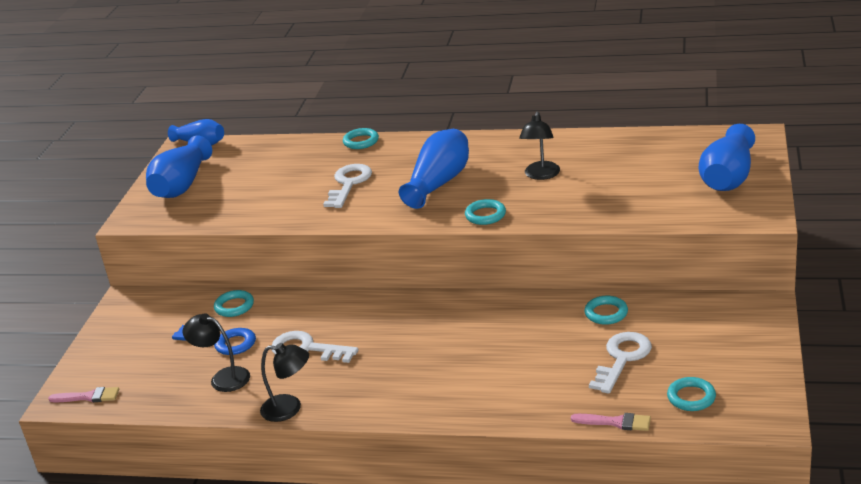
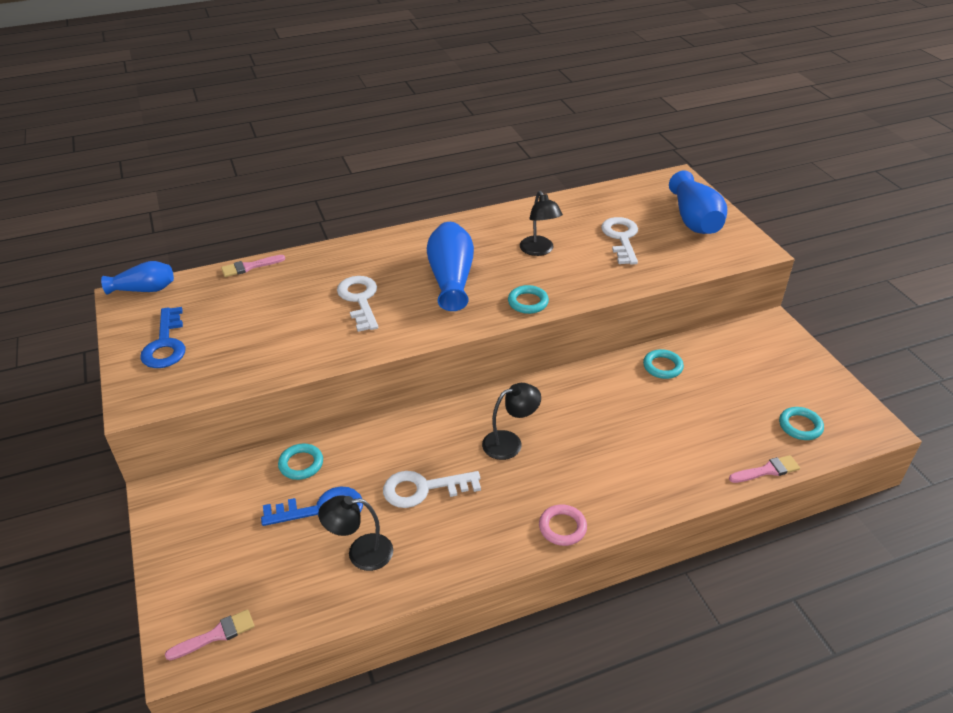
camera: 35 degrees left, 10 degrees up
(182, 185) = (165, 344): blue vase -> blue key
(289, 141) = (250, 267): none -> pink brush
(289, 408) = (464, 563): black lamp -> black lamp (510, 442)
(361, 141) = (329, 251): turquoise ring -> none
(388, 408) = (562, 527): none -> pink ring
(622, 359) = (715, 407): white key -> white key (621, 238)

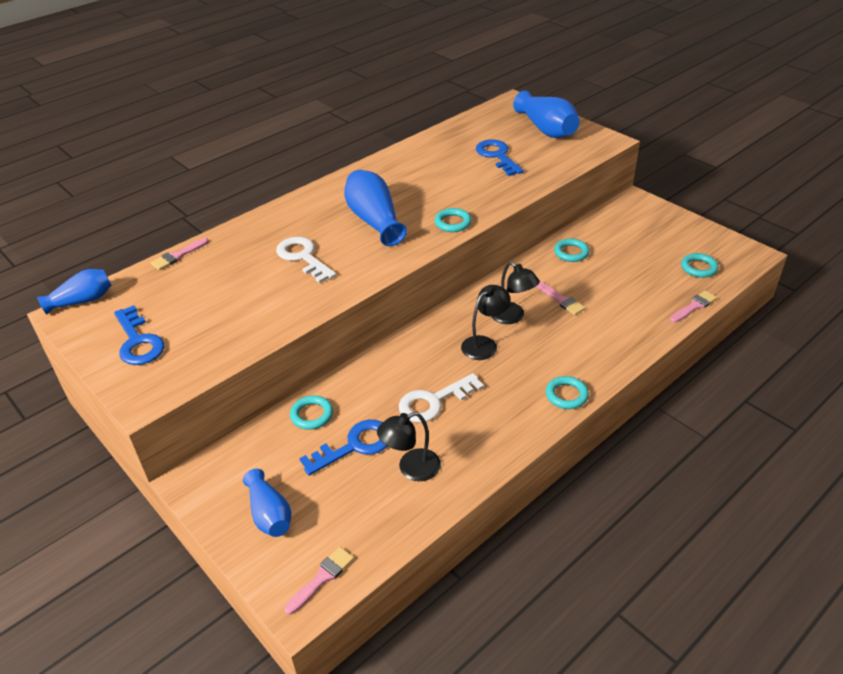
camera: 20 degrees left, 0 degrees up
(207, 552) = (269, 514): none -> blue vase
(539, 250) = (436, 181): black lamp -> black lamp (512, 317)
(562, 527) = (566, 395): pink ring -> turquoise ring
(619, 417) = (561, 300): none -> pink brush
(621, 238) = (497, 156): white key -> blue key

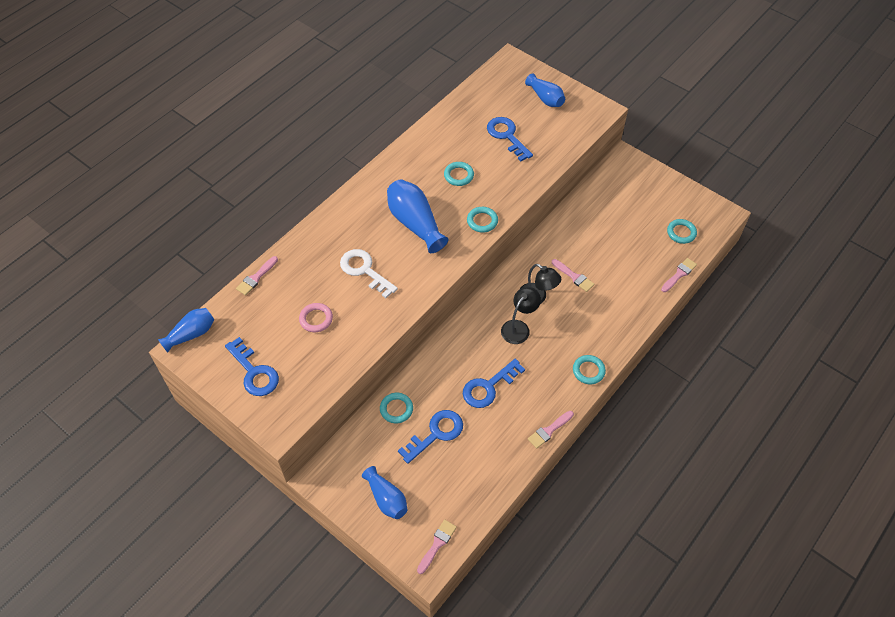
camera: 10 degrees left, 15 degrees up
(231, 297) = (316, 319): none -> pink ring
(411, 468) = (482, 449): black lamp -> none
(434, 401) = (488, 387): white key -> blue key
(504, 456) = (549, 430): none -> pink brush
(546, 129) = (545, 98): blue vase -> blue vase, size x0.64
(571, 253) = (576, 224): turquoise ring -> turquoise ring (458, 175)

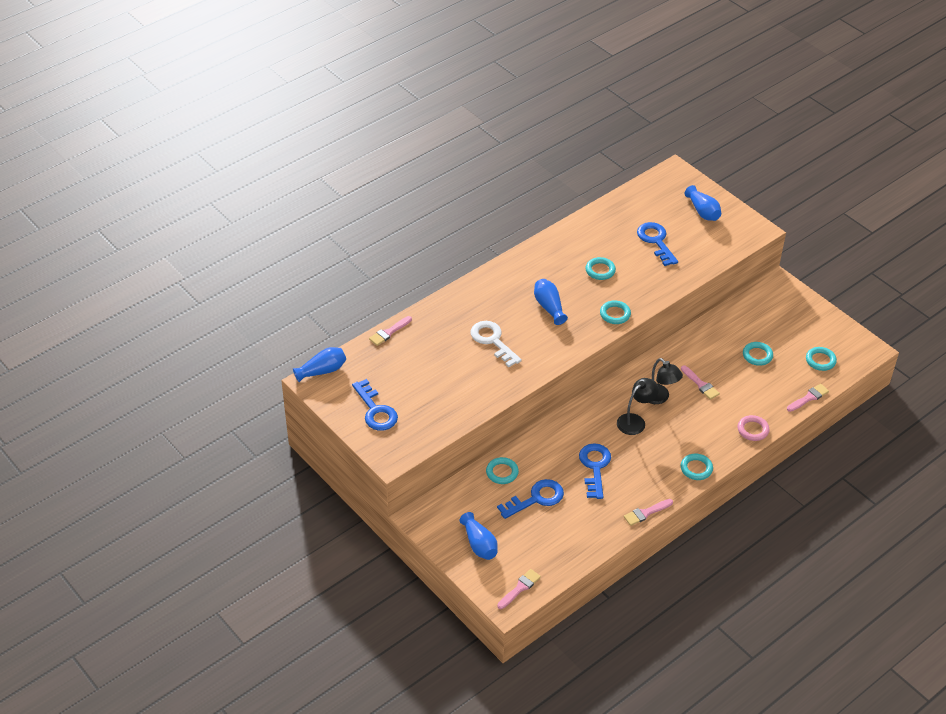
camera: 10 degrees right, 10 degrees down
(316, 319) = (440, 375): pink ring -> pink ring (753, 430)
(415, 223) = (549, 307): blue vase -> blue vase, size x0.64
(488, 387) = (595, 467): blue key -> blue key turned 120 degrees clockwise
(621, 237) = (757, 355): none -> turquoise ring

